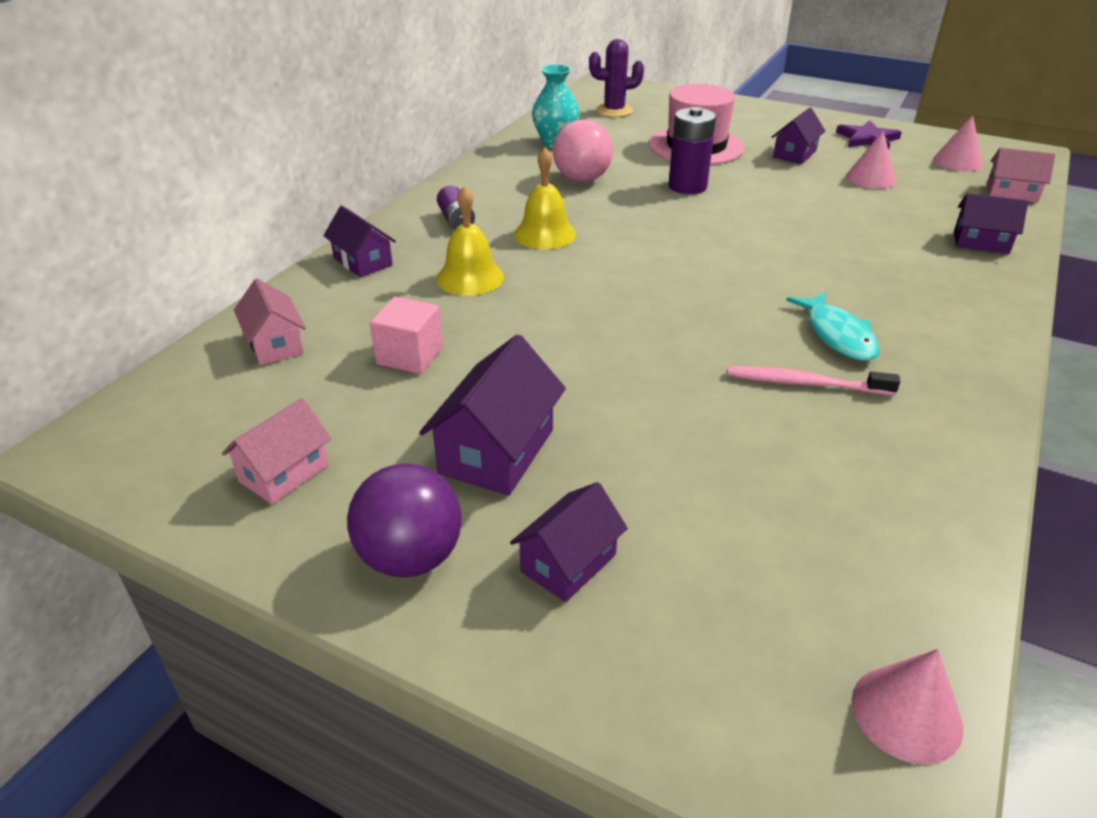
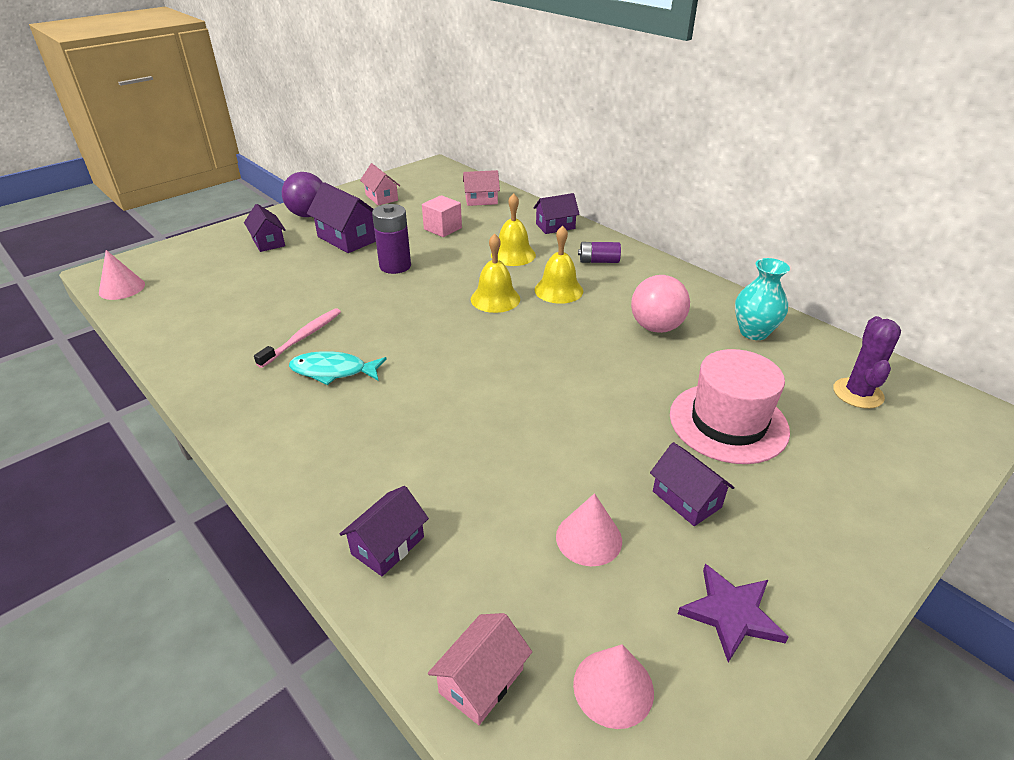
camera: 110 degrees right, 0 degrees up
(595, 268) = (495, 299): none -> yellow bell
(687, 186) = (618, 382): purple battery -> purple battery (395, 266)

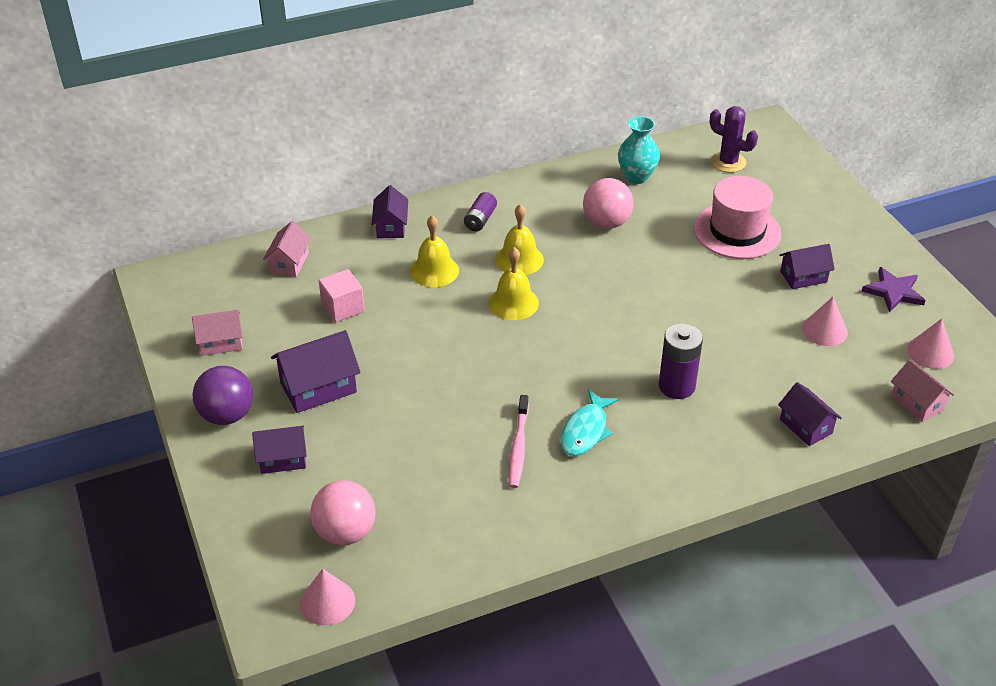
camera: 70 degrees left, 5 degrees up
(193, 280) = (345, 532): none -> pink ball
(302, 338) = (518, 447): pink toothbrush -> pink toothbrush turned 135 degrees counterclockwise
(395, 266) = (409, 359): purple battery -> purple battery (676, 386)

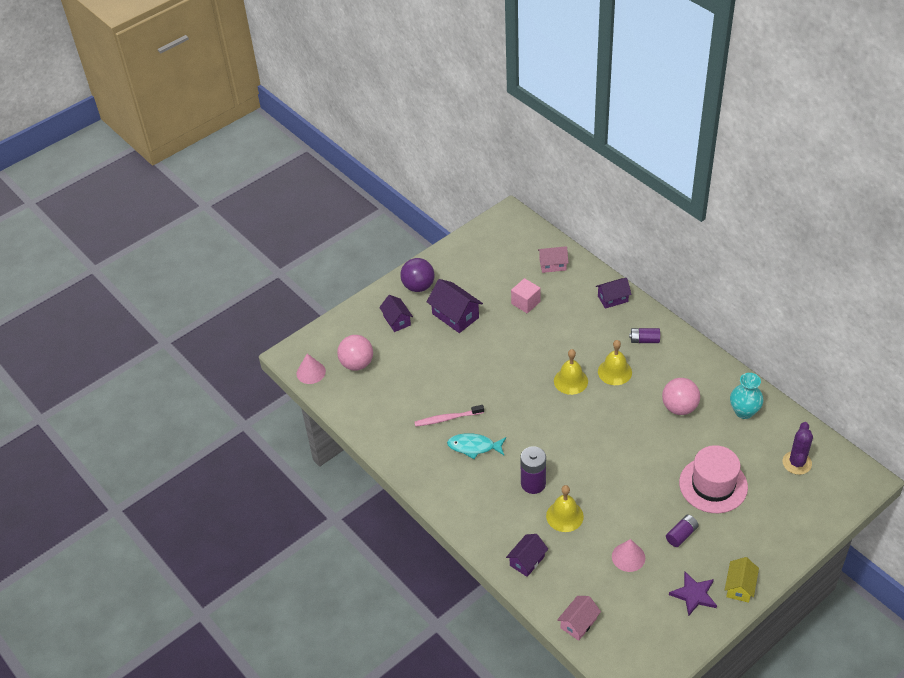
camera: 75 degrees right, 5 degrees up
(221, 342) = (471, 262): pink house -> none
(434, 270) = (581, 333): yellow bell -> yellow bell (564, 516)
(803, 277) = (681, 535): purple house -> purple battery
(890, 254) = (739, 587): none -> yellow house
(930, 352) = (636, 626): pink cone -> none

